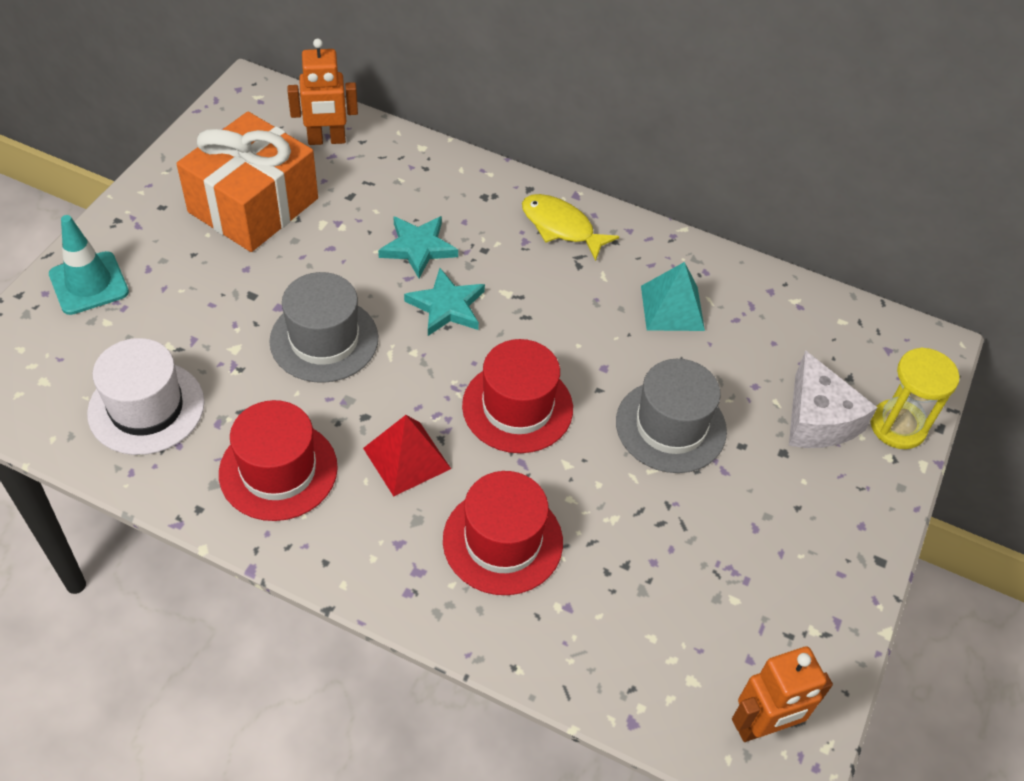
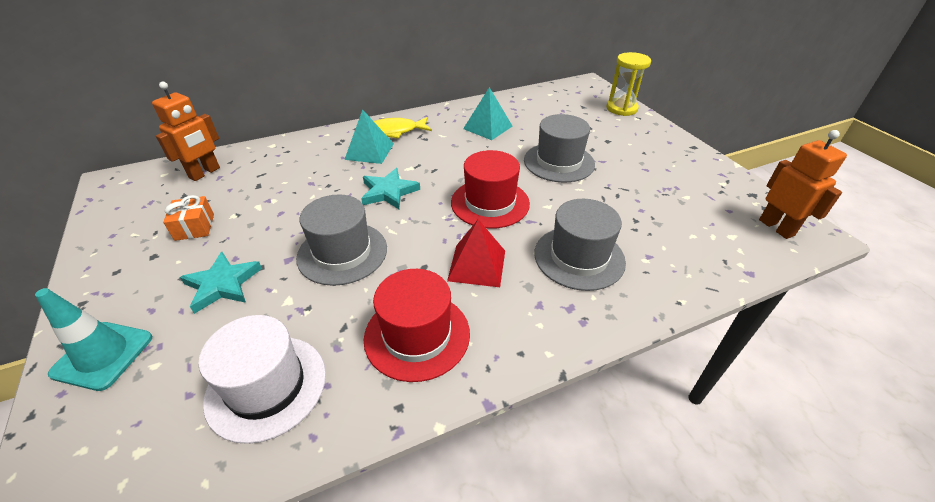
camera: 45 degrees left, 10 degrees down
(253, 205) = (194, 227): orange gift -> orange gift, size x0.42
(418, 248) = (334, 181): turquoise star -> turquoise star (222, 284)
(499, 235) = (369, 151): none -> turquoise pyramid
(503, 541) = (579, 257): red hat -> grey hat
(762, 726) = (776, 227): orange robot -> orange robot turned 45 degrees counterclockwise
(818, 419) = (598, 124): white cheese -> none

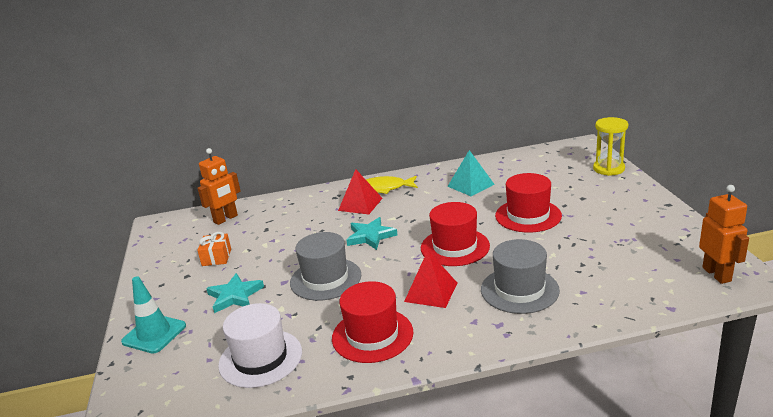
camera: 15 degrees right, 15 degrees down
(369, 151) = (360, 204): turquoise pyramid -> red pyramid
(559, 162) = (528, 215): grey hat -> red hat

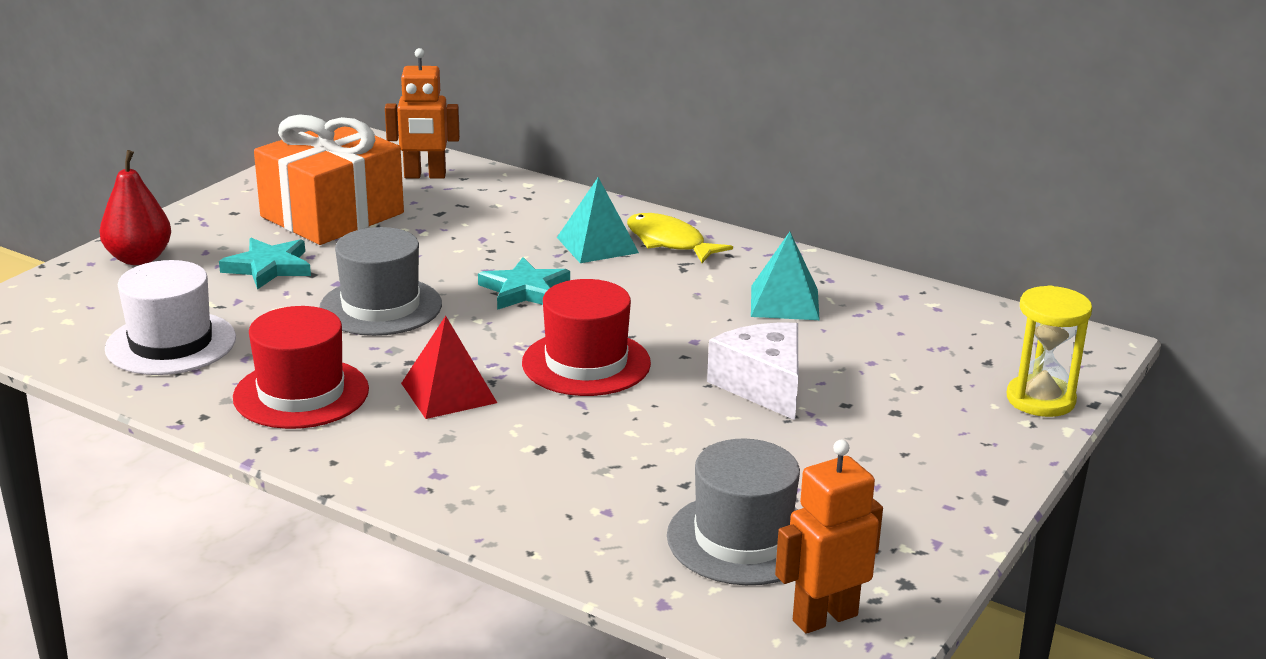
camera: 40 degrees right, 0 degrees up
(154, 334) = (139, 258): turquoise traffic cone -> red pear
(216, 257) = (332, 215): orange gift -> orange gift, size x2.35
(360, 204) = (597, 245): red pyramid -> turquoise pyramid
(519, 290) = (543, 458): grey hat -> grey hat (743, 539)
(528, 215) = (763, 386): red hat -> white cheese
(717, 274) = (824, 617): orange robot -> orange robot turned 150 degrees counterclockwise

